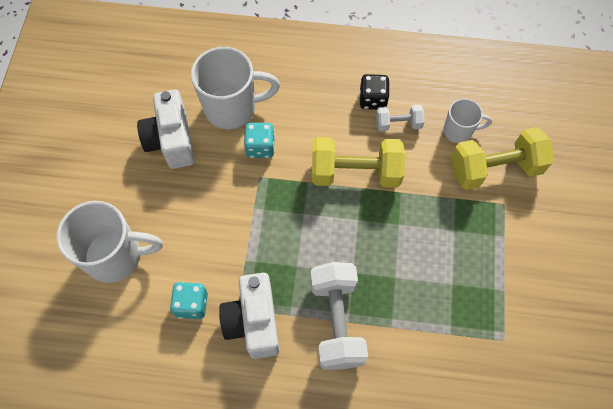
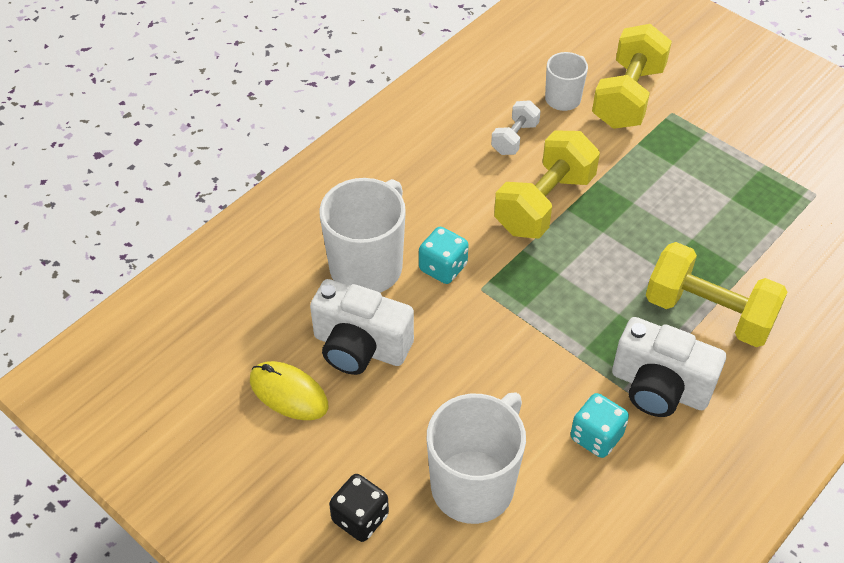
camera: 55 degrees left, 15 degrees down
(117, 126) = (288, 393): none -> yellow mouse
(336, 321) = (708, 313): white dumbbell -> yellow dumbbell
(373, 99) = (467, 142): black dice -> black dice (360, 518)

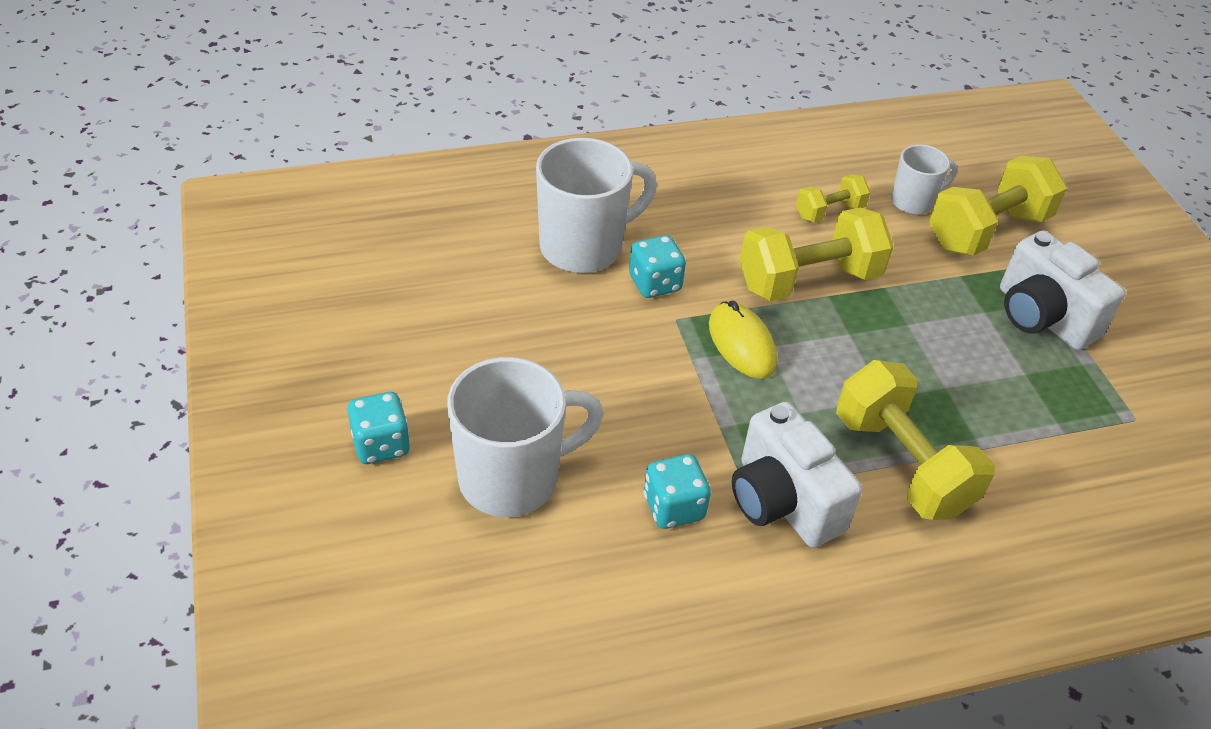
camera: 30 degrees right, 5 degrees down
(288, 393) = (416, 310): yellow mouse -> yellow mouse (741, 344)
(360, 347) = (515, 307): white camera -> white camera (1042, 317)
(360, 518) = (381, 444): black dice -> turquoise dice
(514, 138) = (829, 212): white dumbbell -> yellow dumbbell

